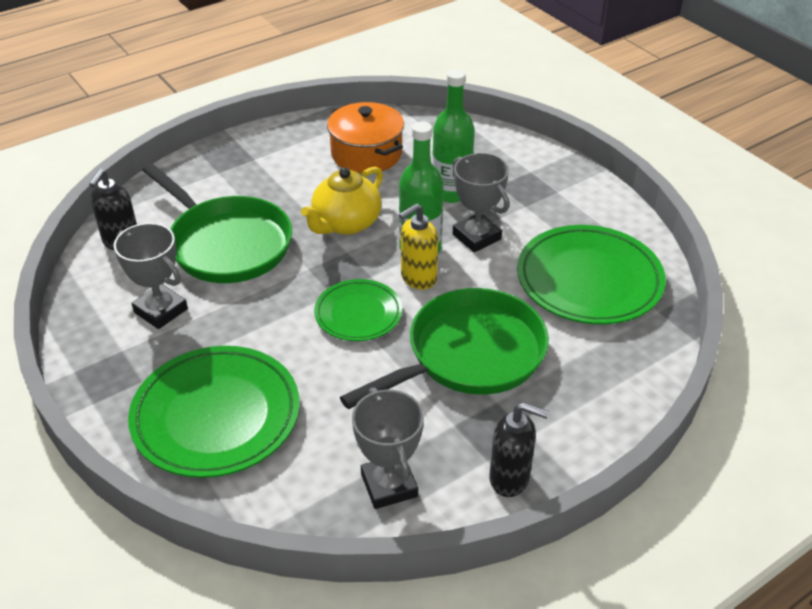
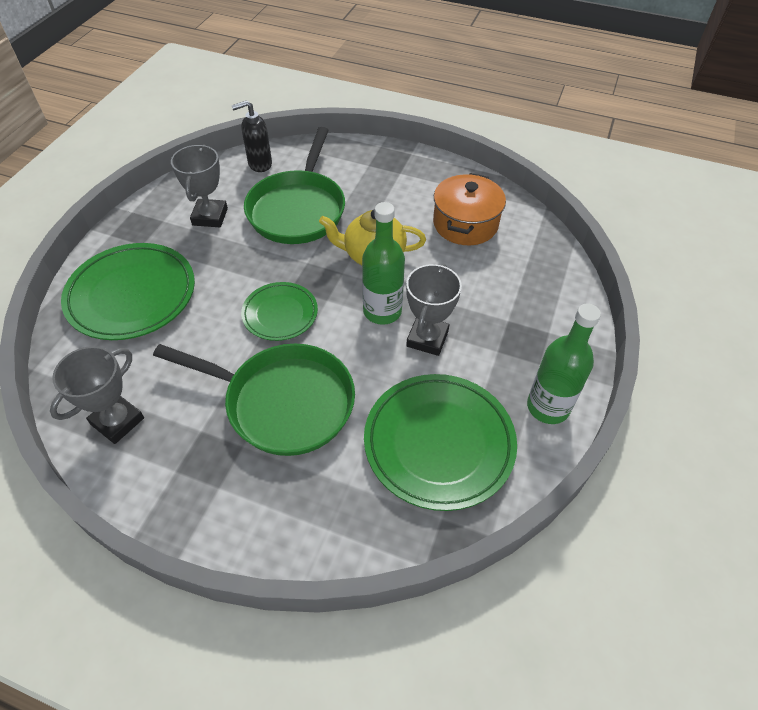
camera: 55 degrees right, 10 degrees up
(418, 278) = (346, 328): yellow soap dispenser -> none
(451, 192) = (468, 295): green bottle -> green bottle (548, 407)
(510, 479) = (163, 496): black soap dispenser -> none

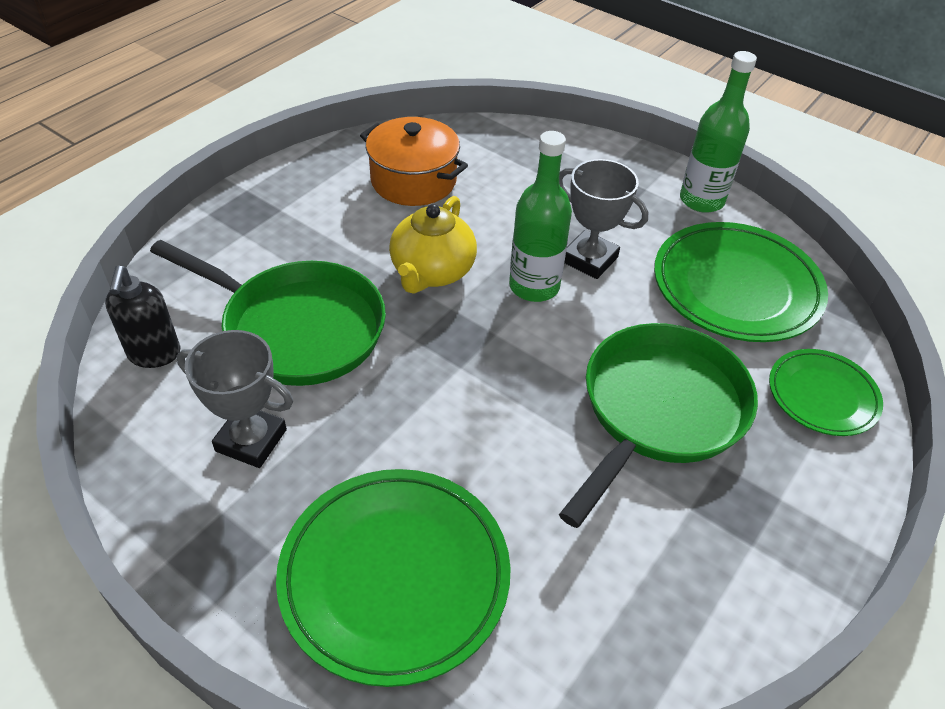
camera: 75 degrees left, 5 degrees down
(117, 421) = (659, 615): grey trophy -> none
(280, 314) = (505, 387): green plate -> green plate (822, 396)

